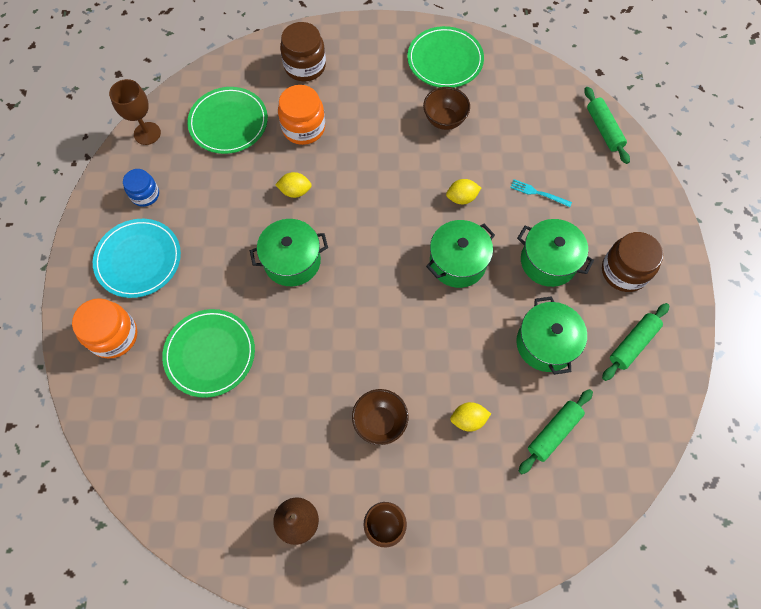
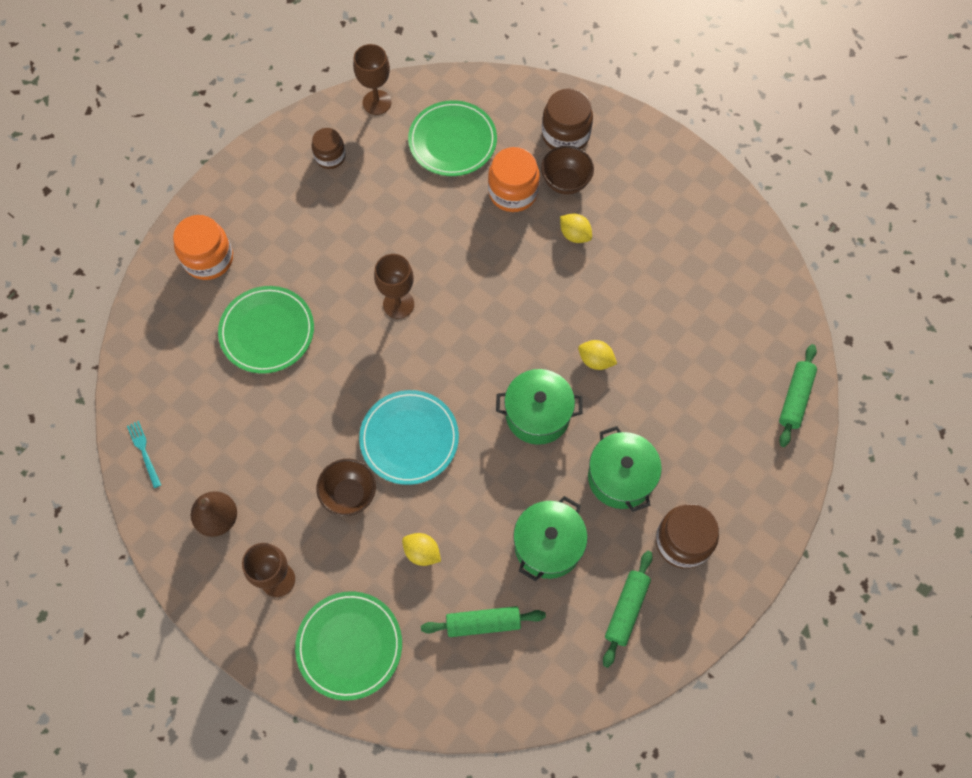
camera: 40 degrees right, 0 degrees up
(138, 259) = (278, 209): turquoise plate -> turquoise plate (409, 438)
(145, 194) = (330, 156): blue jar -> brown jar
(292, 261) = (398, 304): green pot -> brown goblet
(295, 191) = (455, 245): yellow lemon -> yellow lemon (574, 235)
(444, 120) = (647, 277): brown bowl -> brown bowl (565, 182)
(445, 60) = (702, 220): green plate -> green plate (349, 646)
(538, 193) = (671, 409): turquoise fork -> turquoise fork (144, 452)
(633, 344) = (626, 610): green rolling pin -> green rolling pin turned 60 degrees counterclockwise

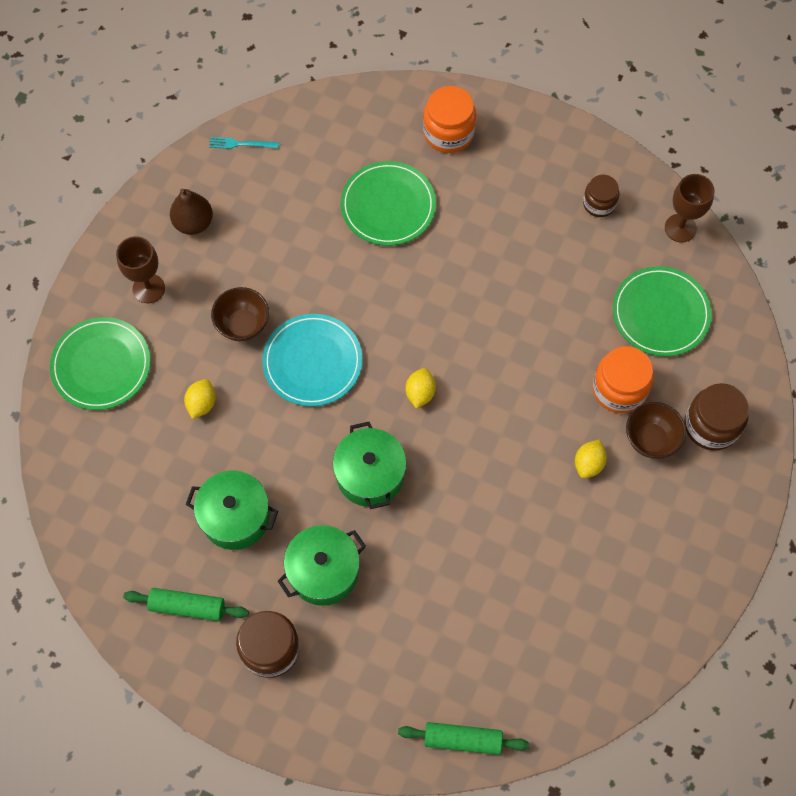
camera: 75 degrees right, 0 degrees up
(144, 452) = (241, 144): turquoise fork -> turquoise fork turned 135 degrees counterclockwise
(398, 304) = (452, 313): brown goblet -> none
(483, 623) = (146, 476): green rolling pin -> none
(595, 360) = (446, 518): yellow lemon -> yellow lemon (420, 393)

